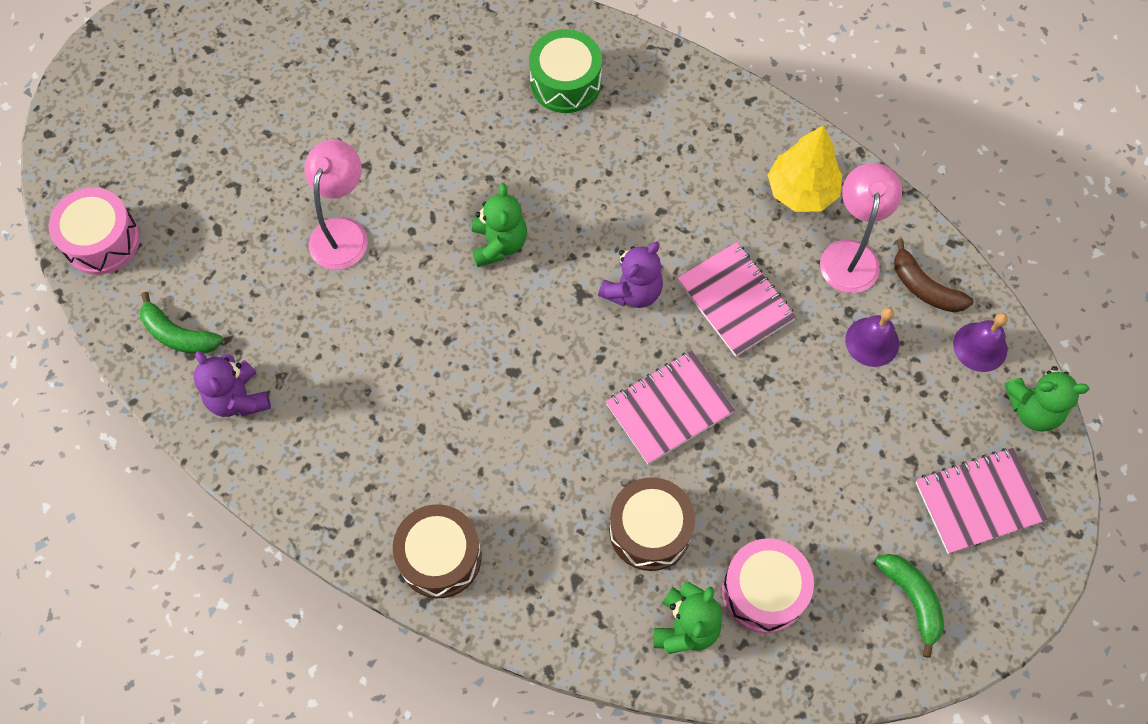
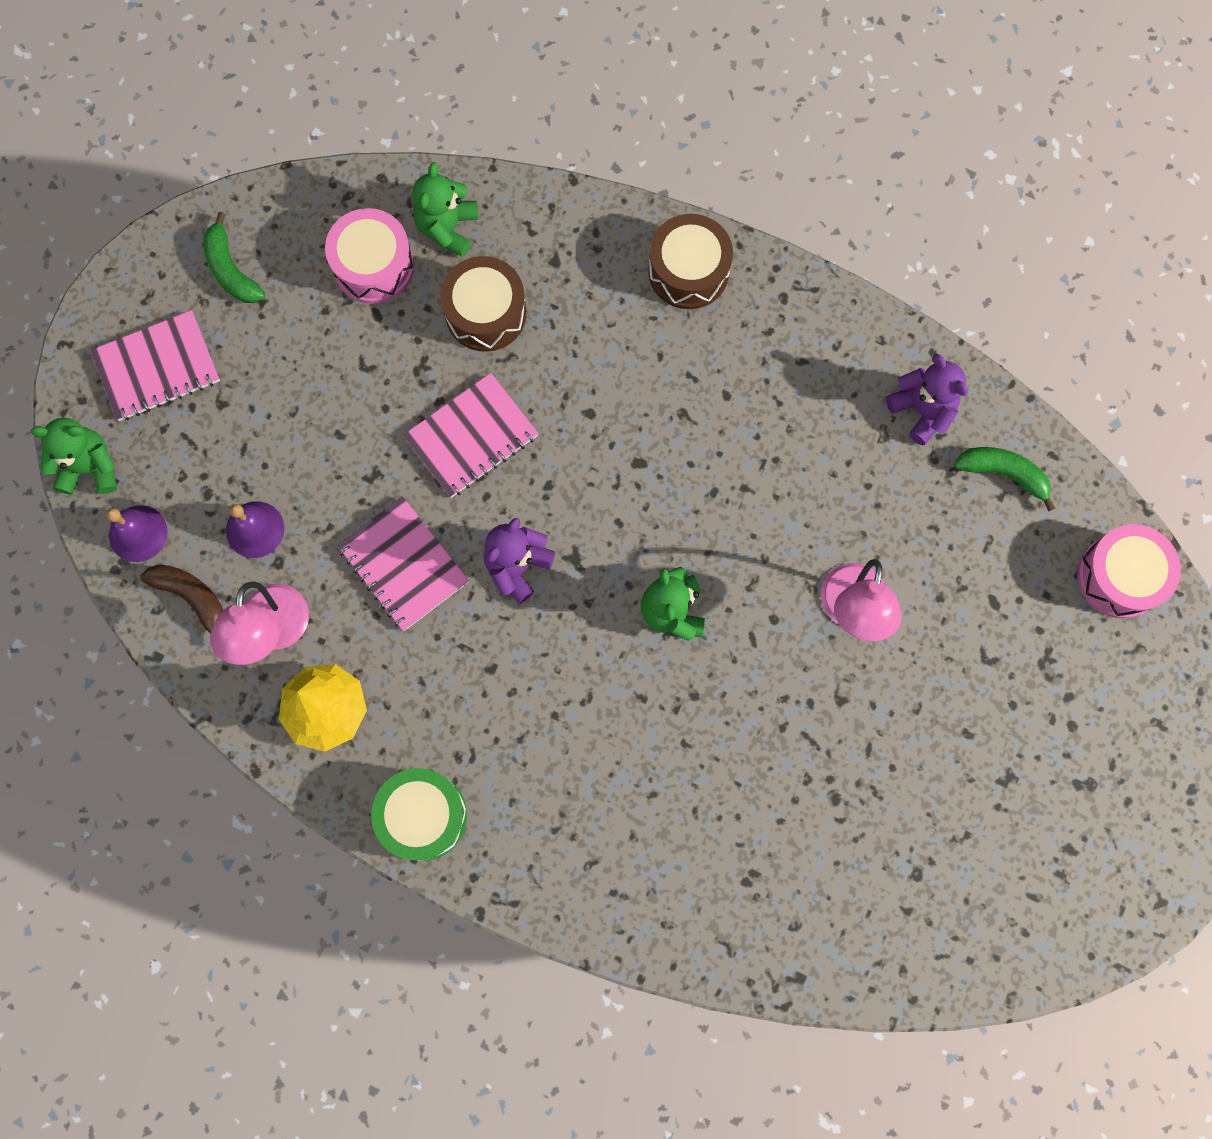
camera: 175 degrees right, 10 degrees up
(565, 83) = (616, 838): green drum -> green drum (423, 816)

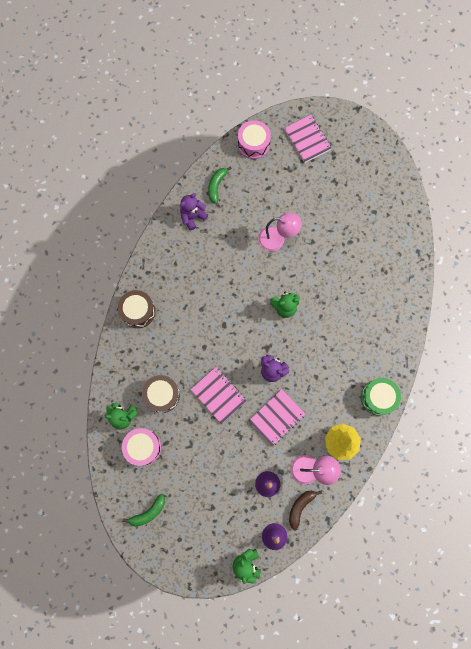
camera: 95 degrees left, 0 degrees up
(157, 367) = (197, 540): pink notebook -> pink notebook (307, 139)

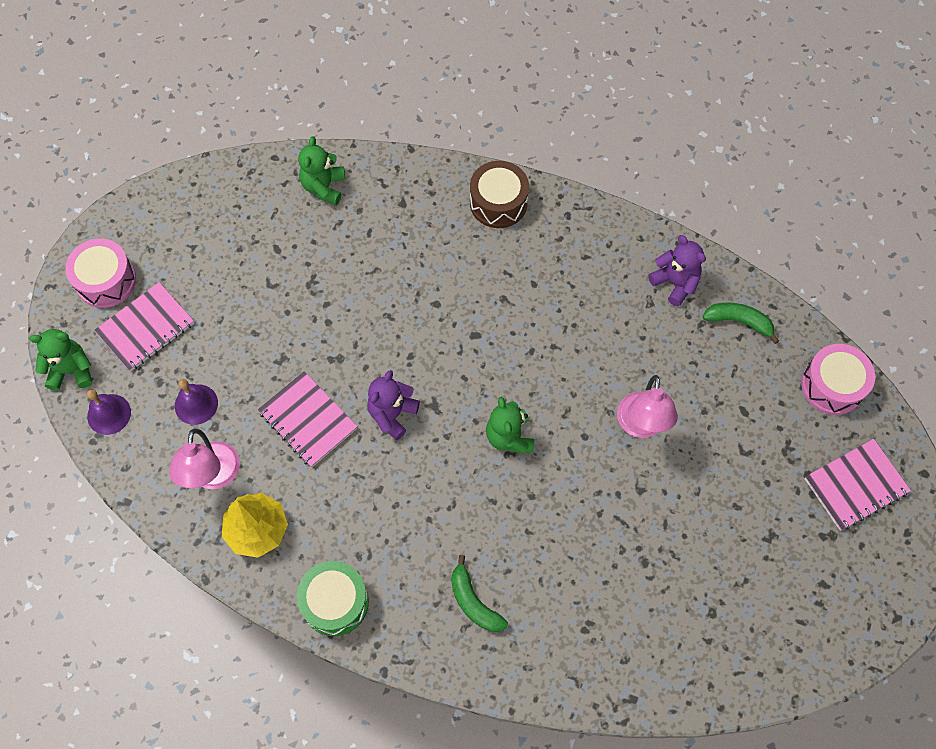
camera: 90 degrees right, 10 degrees down
(143, 447) = (272, 216): pink drum -> pink drum (106, 280)
(148, 512) = (169, 226): green banana -> green banana (474, 602)
(162, 395) = (355, 242): brown drum -> none
(218, 395) = (351, 327): pink notebook -> pink notebook (146, 328)
(300, 507) = (152, 457): brown banana -> none

